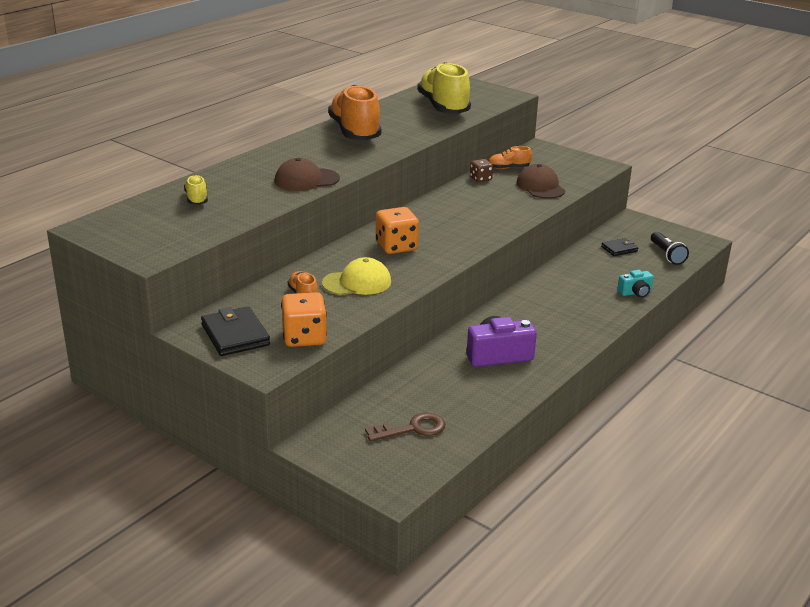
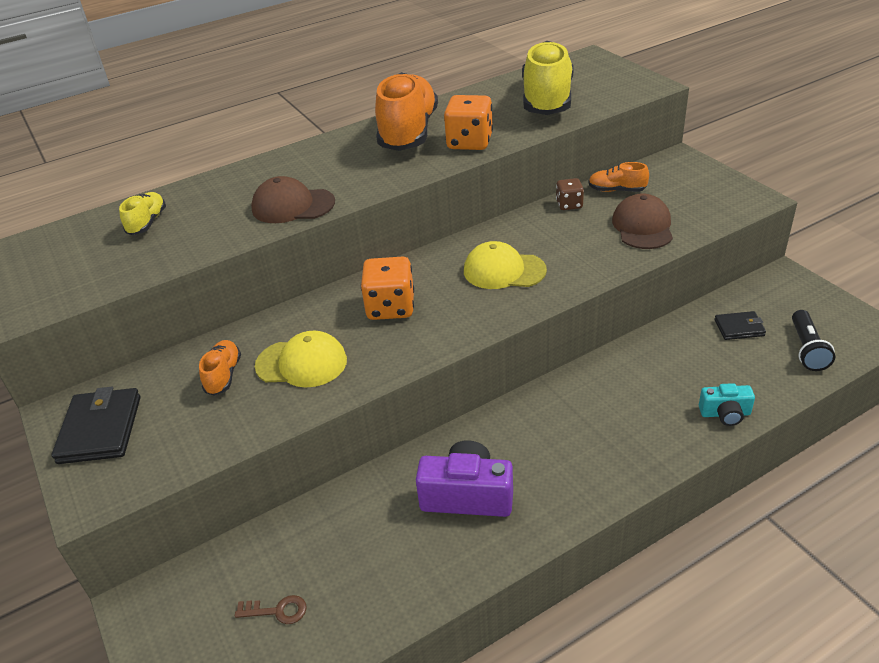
camera: 25 degrees right, 10 degrees up
(304, 337) = (173, 451): orange dice -> orange dice (469, 142)
(412, 429) = (277, 611): brown key -> brown key, size x0.63
(462, 219) = (504, 271): none -> yellow cap

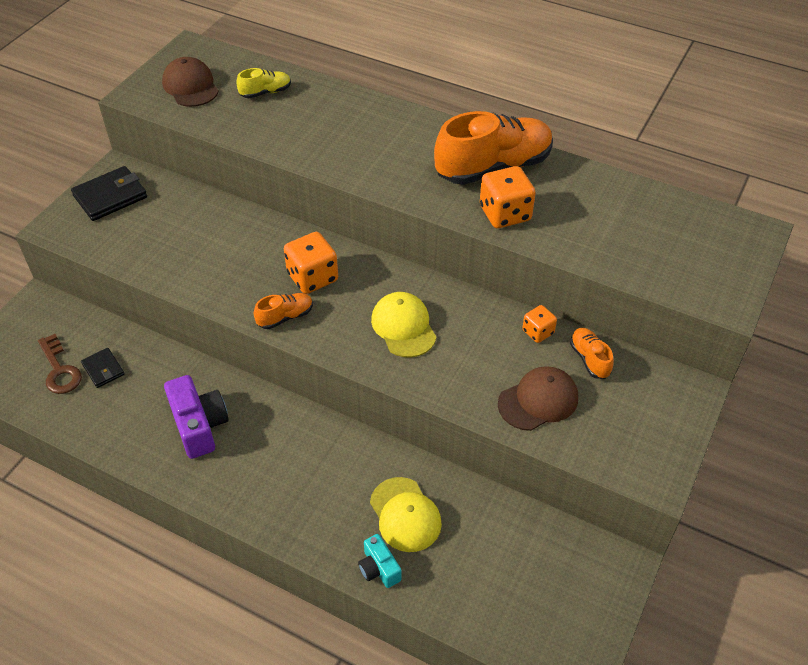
camera: 55 degrees right, 10 degrees up
(223, 375) = (188, 226): orange shoe -> orange shoe (285, 317)
(277, 611) = (59, 370): brown key -> brown key, size x1.59
(292, 206) = (333, 154): brown cap -> brown cap (190, 86)
(302, 363) = (221, 259): yellow cap -> yellow cap (405, 515)
(547, 100) = (628, 235): yellow shoe -> none
(569, 204) = (538, 332): brown dice -> orange dice
(739, 328) = (508, 546): black wallet -> black wallet (103, 369)
(807, 349) = (510, 613): black flashlight -> none

